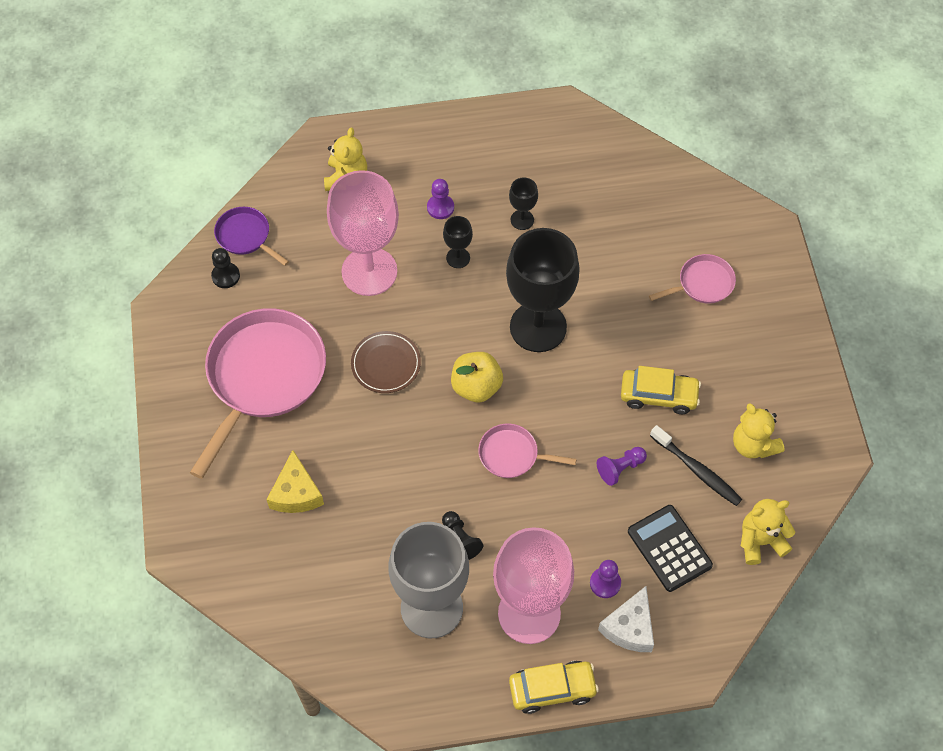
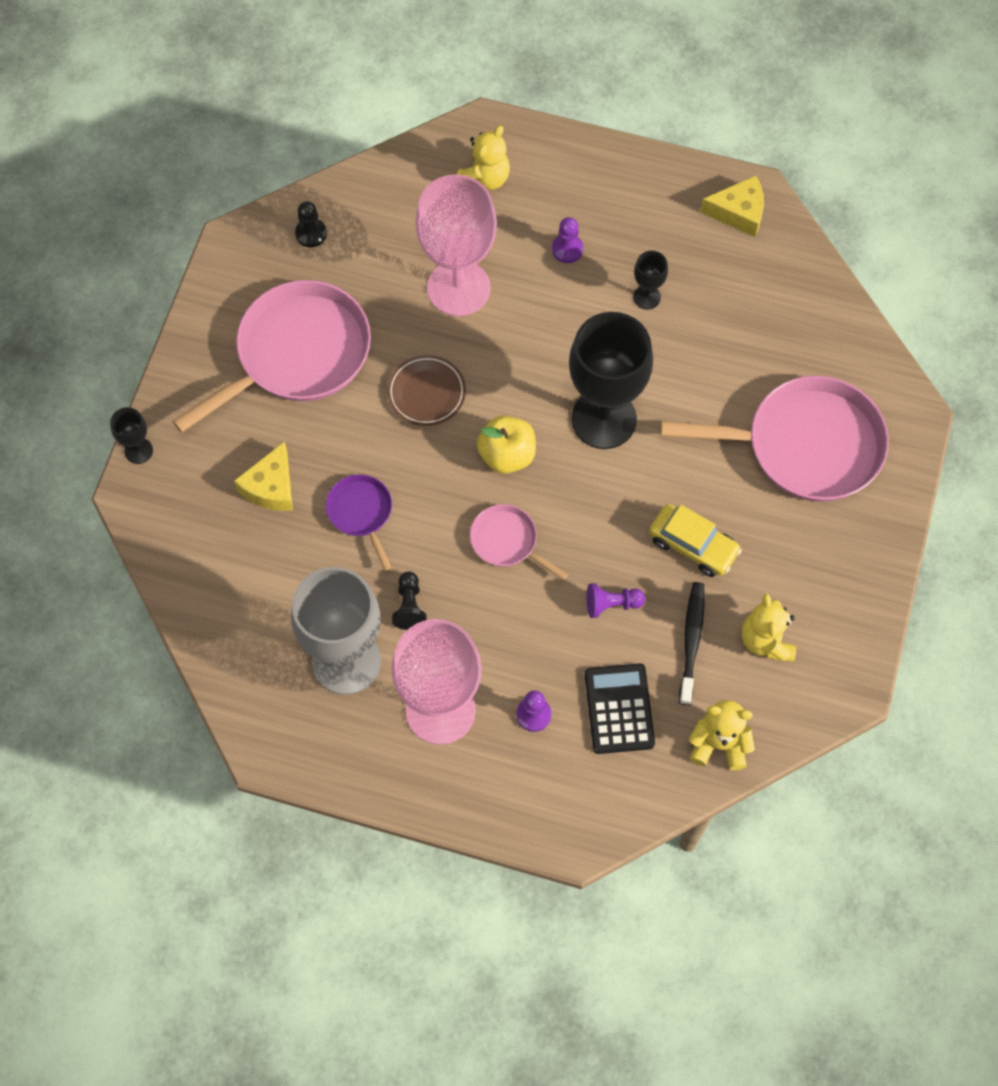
camera: 25 degrees right, 5 degrees up
(245, 236) = (351, 200): purple pan -> purple pan (361, 513)
(458, 258) = (558, 311): black goblet -> black goblet (138, 451)
(552, 689) = (424, 796): yellow car -> none
(558, 128) = (738, 212): none -> yellow cheese
(630, 627) = (535, 770): white cheese -> none
(697, 470) = (691, 641): black toothbrush -> black toothbrush turned 150 degrees counterclockwise
(702, 283) = (805, 445): pink pan -> pink pan, size x2.09

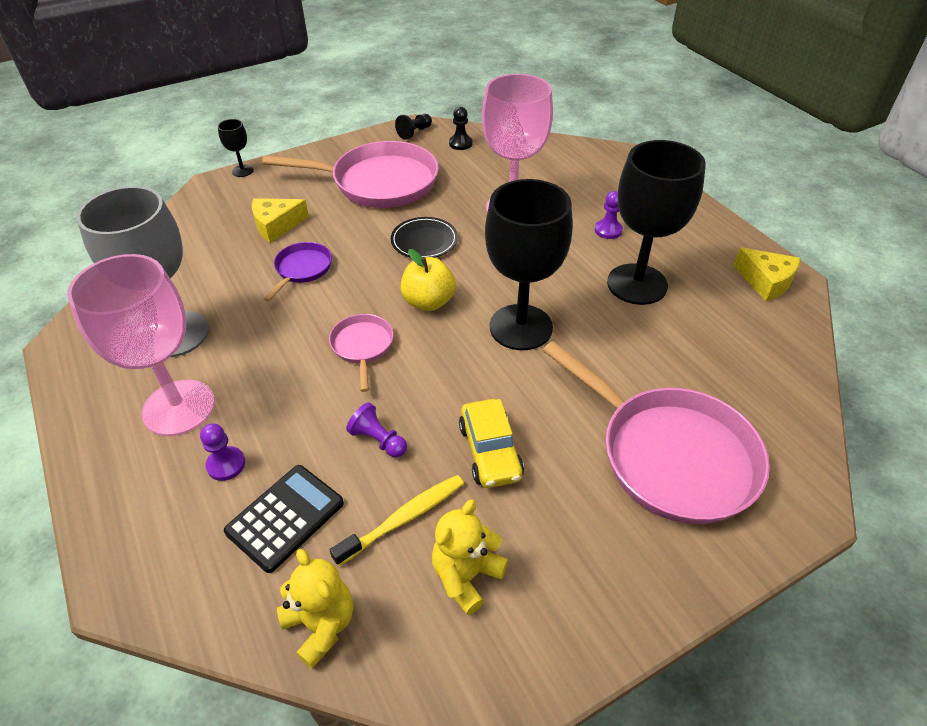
camera: 45 degrees right, 20 degrees down
(409, 606) = (254, 334): black pawn -> black pawn (414, 132)
(426, 392) = (424, 241): brown plate -> black plate
(485, 178) = (595, 174): yellow teddy bear -> none
(647, 297) = (637, 284): black goblet -> black goblet, size x2.32
(691, 641) = (403, 519): black toothbrush -> yellow toothbrush

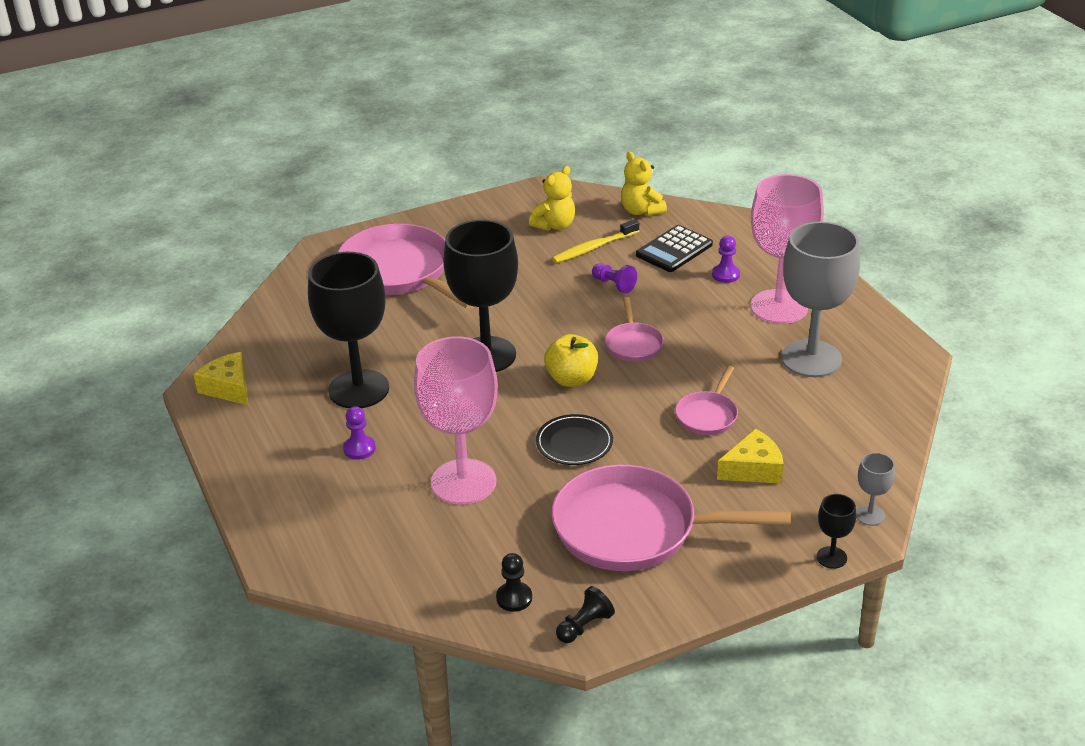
camera: 175 degrees left, 10 degrees down
(200, 196) = (870, 515): none -> grey goblet
(302, 269) = (707, 415): purple pan -> pink pan
(490, 451) = (530, 277): yellow car -> none

